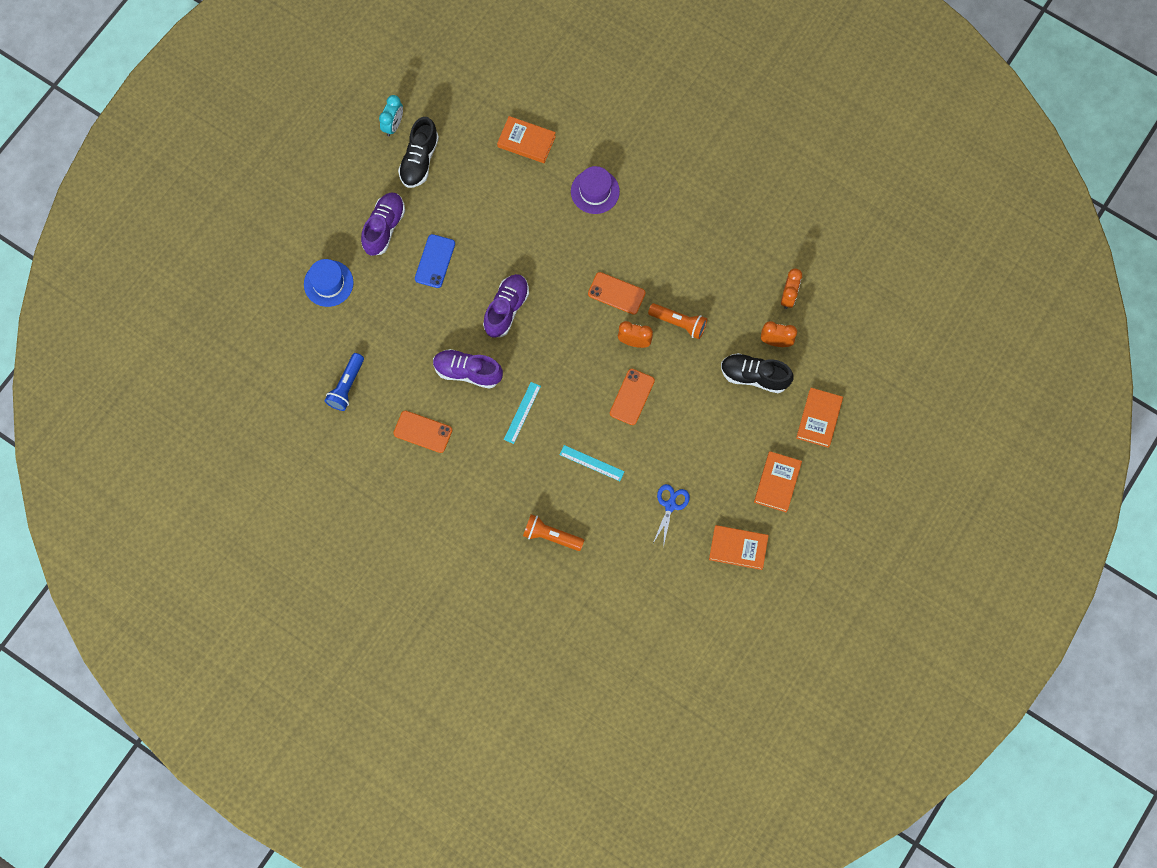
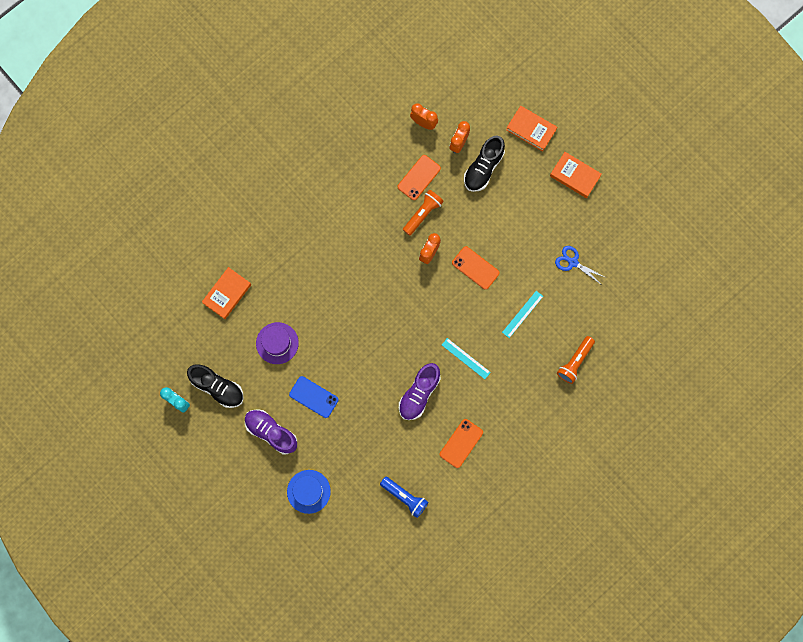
camera: 75 degrees left, 5 degrees up
(506, 309) = (373, 348): purple shoe -> none
(595, 191) = (289, 249): purple hat -> purple hat (277, 343)
(616, 293) = (383, 256): orange phone -> orange phone (419, 177)
(738, 548) = (620, 220): orange book -> none

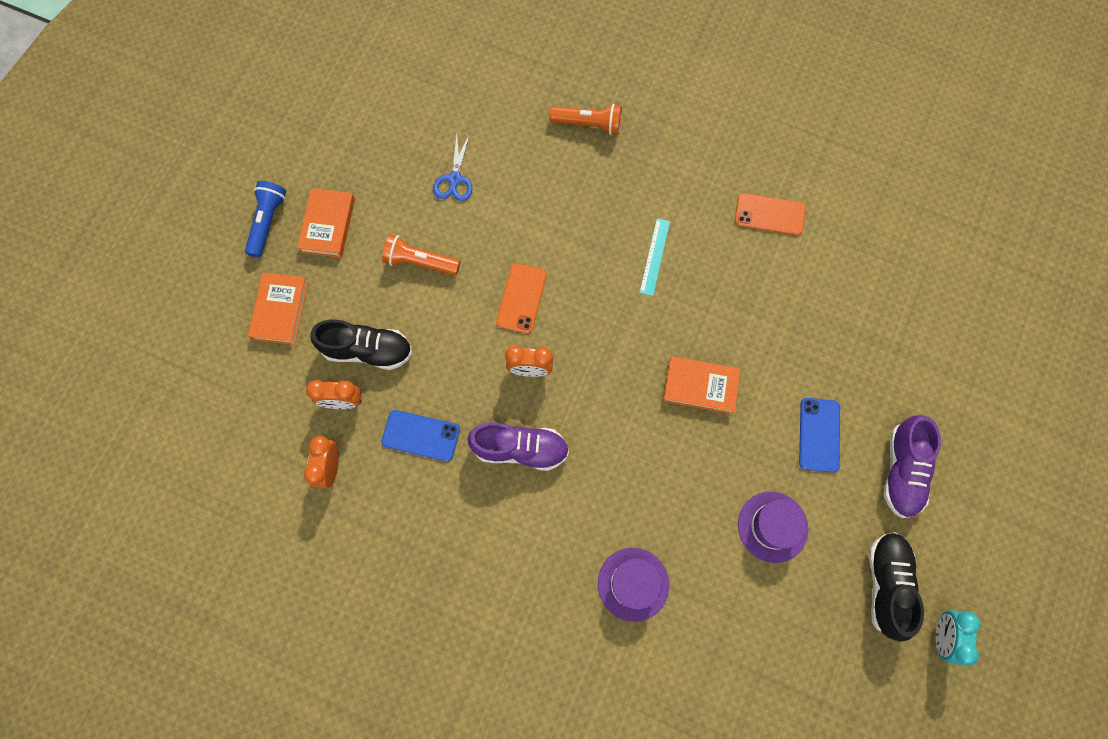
camera: 115 degrees left, 5 degrees down
(227, 294) = (740, 644): orange book -> orange book (700, 386)
(284, 254) = (633, 584): none -> purple hat
(308, 491) = (948, 379): blue hat -> none
(405, 497) = (879, 253): blue flashlight -> blue flashlight (268, 222)
(419, 177) = (421, 435): orange phone -> blue phone
(419, 394) = (735, 295): purple shoe -> purple shoe (520, 449)
(423, 214) = (475, 404): orange flashlight -> orange flashlight (420, 262)
(522, 314) = (557, 212): turquoise ruler -> none

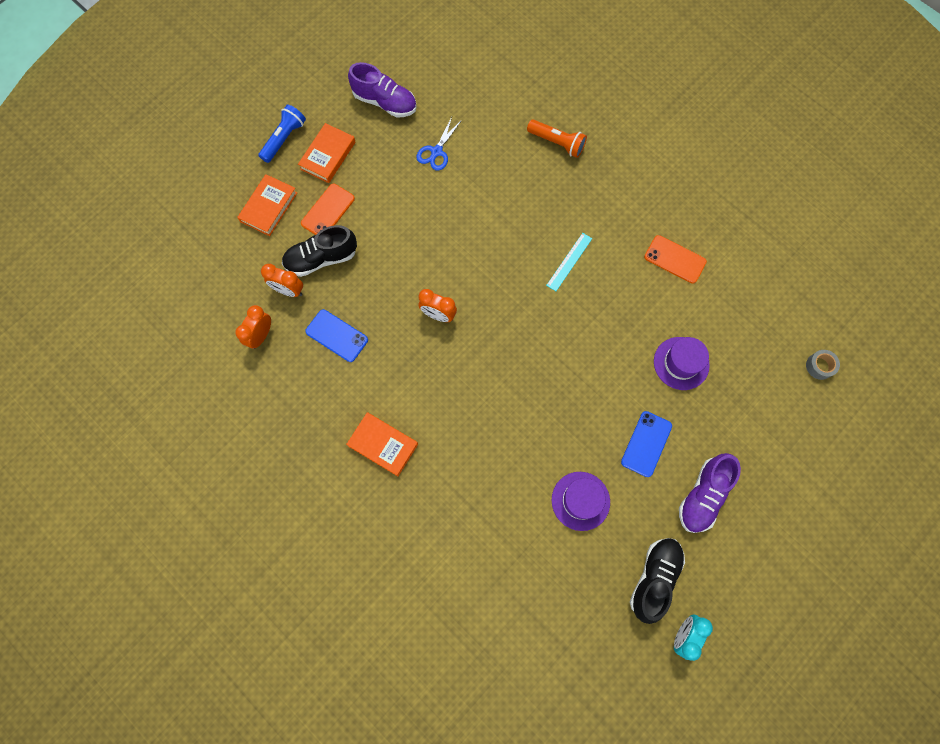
camera: 20 degrees right, 0 degrees up
(367, 350) = (321, 259): black shoe -> black shoe turned 135 degrees clockwise
(420, 262) = (386, 206): orange flashlight -> none
(520, 449) = (407, 372): purple shoe -> purple shoe (385, 102)
(521, 298) = (453, 259): orange phone -> orange phone (328, 211)
(633, 584) = (454, 504): purple hat -> purple hat (681, 363)
(700, 386) = (566, 373): orange book -> orange book (383, 445)
(968, 281) = (819, 366): none -> grey tape

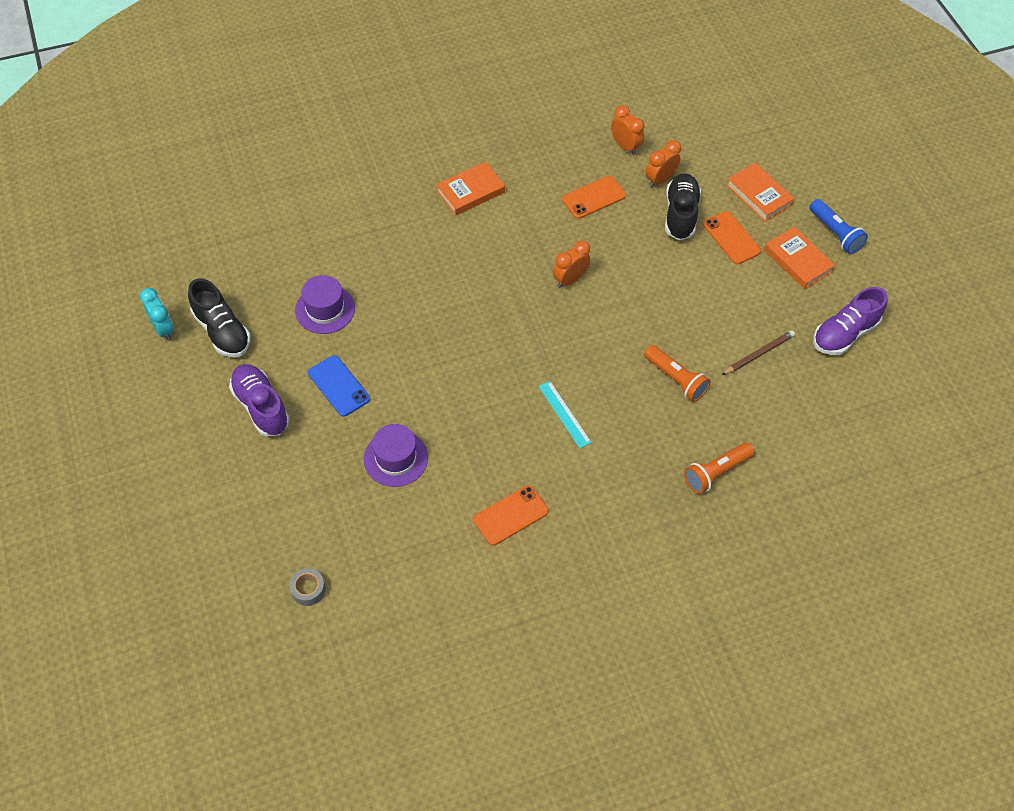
camera: 115 degrees right, 15 degrees down
(337, 335) = (594, 197): blue phone -> orange phone
(436, 152) = (758, 354): blue scissors -> brown pencil
(492, 198) = (675, 379): none -> orange flashlight

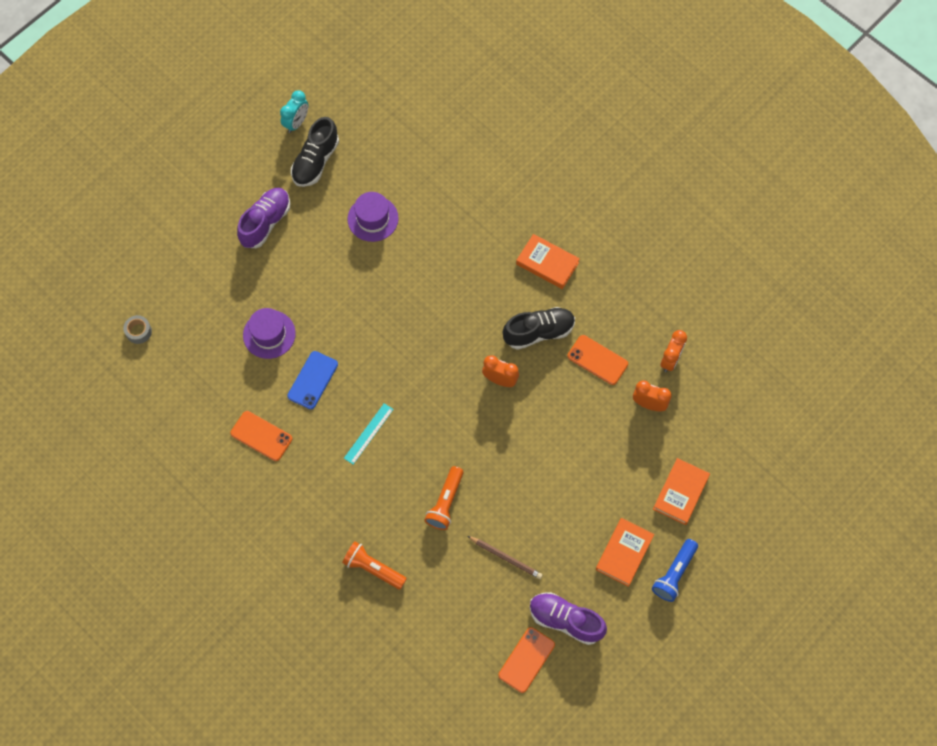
camera: 65 degrees right, 10 degrees up
(339, 386) = (310, 264): blue phone -> blue phone (313, 380)
(680, 214) = (619, 436): black shoe -> black shoe (538, 332)
(731, 238) = (618, 488): orange phone -> orange phone (526, 660)

